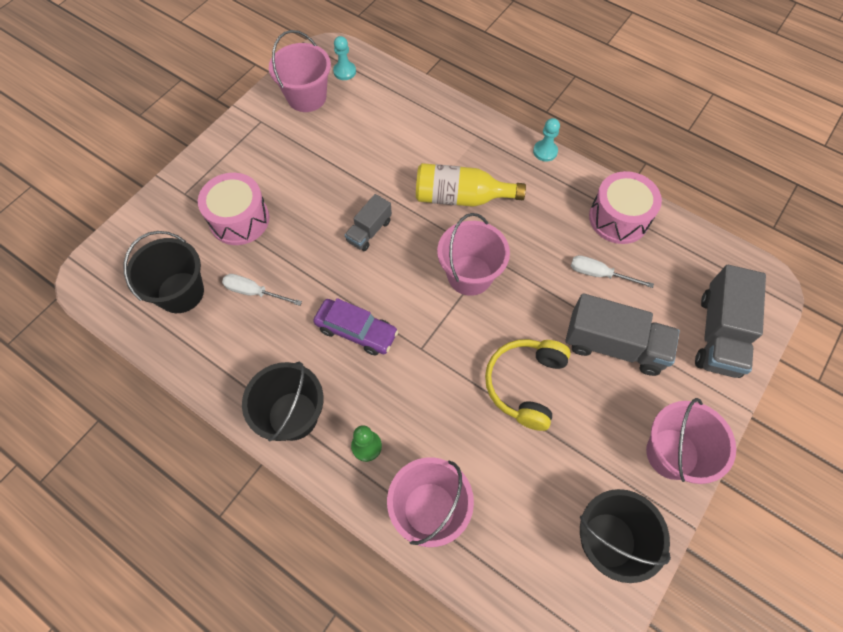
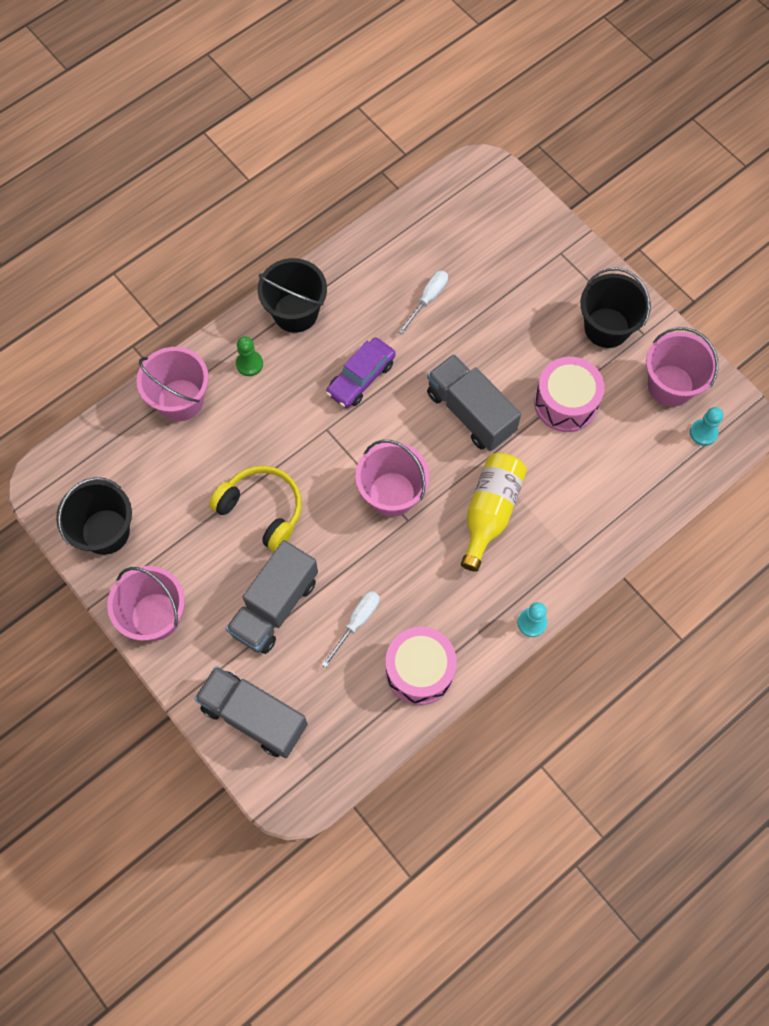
camera: 105 degrees right, 5 degrees up
(180, 292) = (445, 240): black bucket -> black bucket (606, 328)
(239, 219) = (515, 297): pink drum -> pink drum (565, 403)
(369, 231) = (470, 412): grey truck -> grey truck, size x1.76

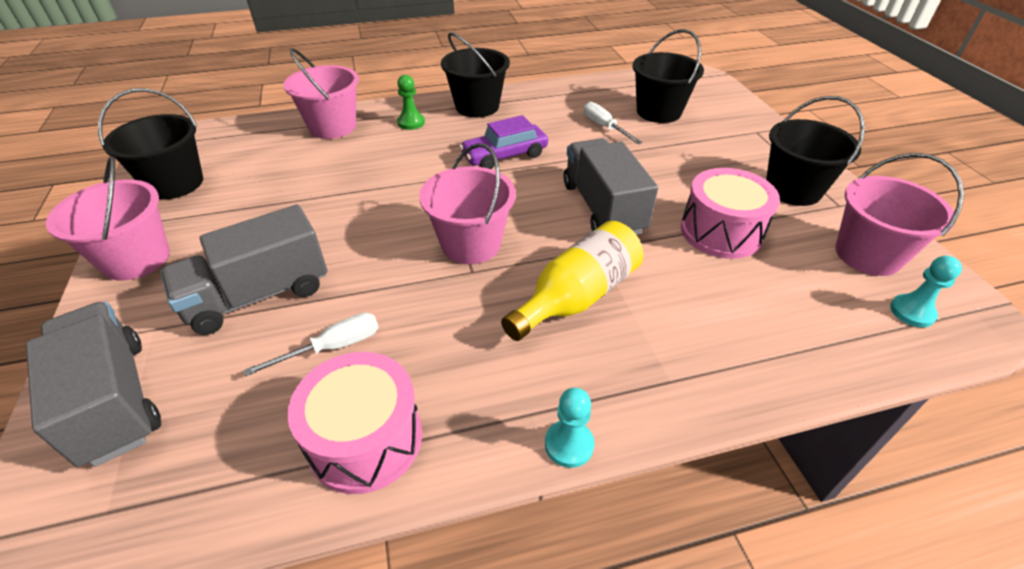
camera: 25 degrees right, 25 degrees down
(262, 510) = (327, 214): yellow headphones -> none
(428, 299) = (604, 127): white screwdriver -> white screwdriver turned 90 degrees counterclockwise
(466, 253) = (658, 112): none -> black bucket

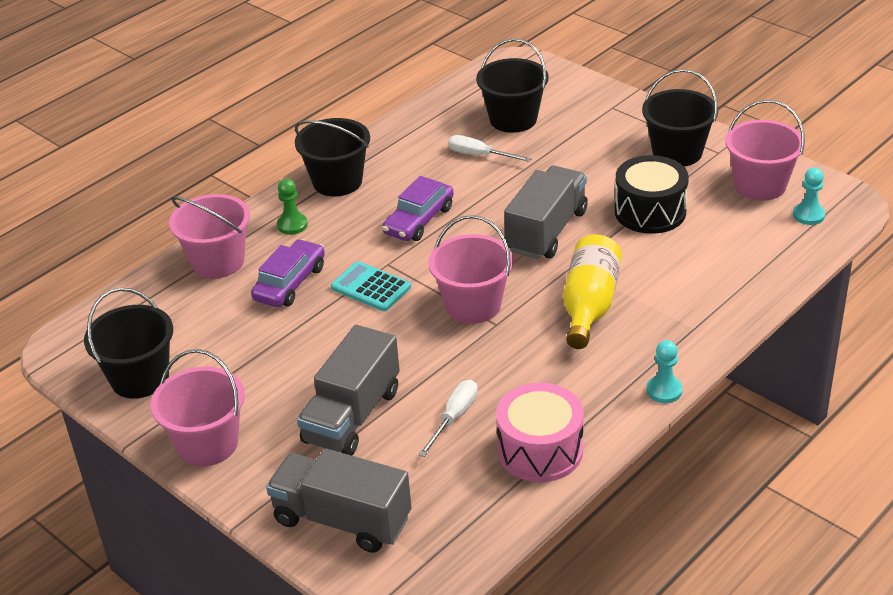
camera: 30 degrees left, 5 degrees down
(357, 162) = (290, 283): none -> purple car
(409, 191) = (371, 287): none -> turquoise calculator
(602, 208) = (546, 231): grey truck -> grey truck turned 75 degrees clockwise
(721, 232) = (650, 211): pink drum -> black drum

